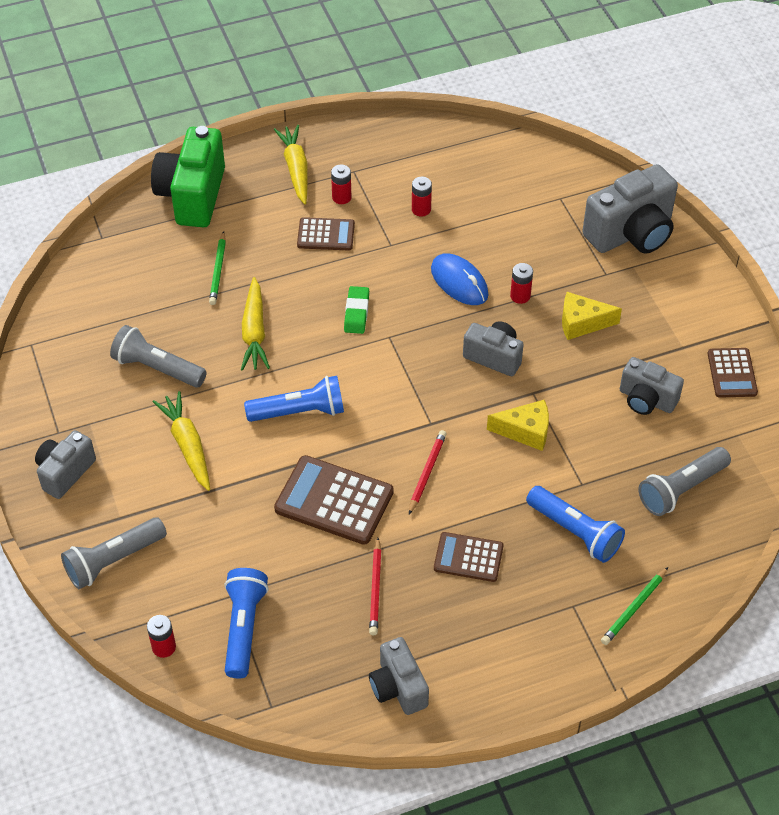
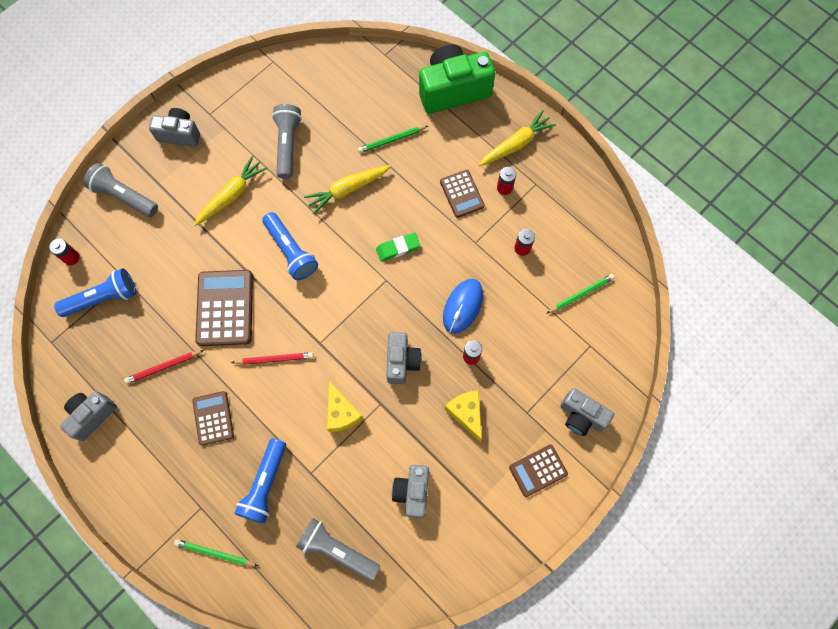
camera: 65 degrees right, 20 degrees up
(500, 183) = (581, 294): none -> green pencil
(631, 233) = (581, 416): grey camera -> grey camera, size x0.60
(732, 373) = (471, 551): brown calculator -> brown calculator (538, 470)

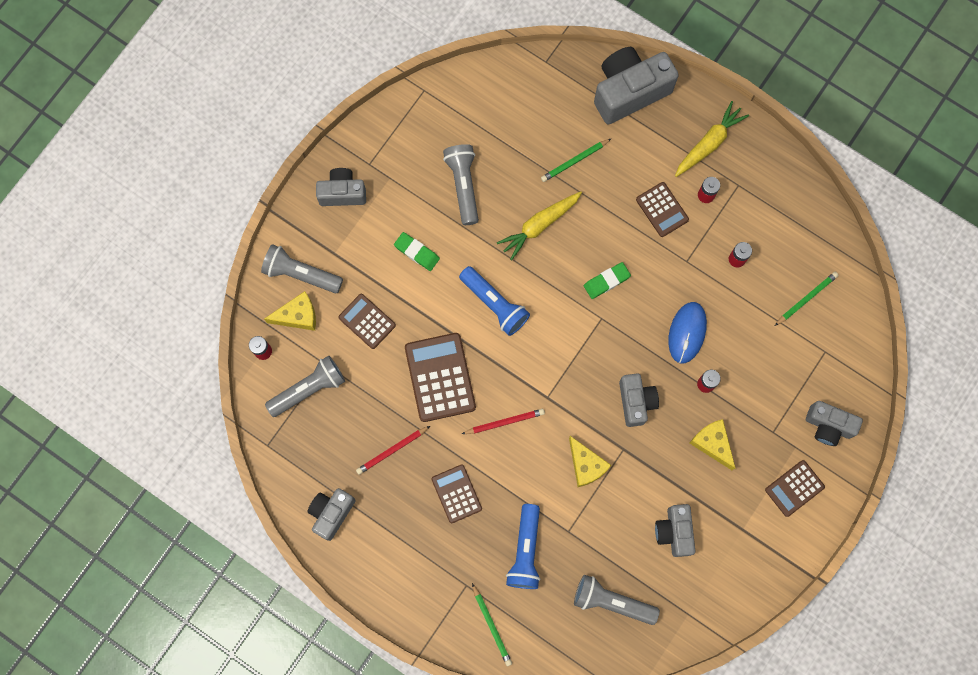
camera: 10 degrees left, 5 degrees up
(103, 298) = (309, 389): blue flashlight -> grey flashlight
(111, 232) = (298, 316): none -> yellow cheese
(172, 247) = (367, 321): none -> brown calculator
(215, 553) = (491, 626): green pencil -> green pencil turned 120 degrees counterclockwise
(232, 195) = (417, 252): yellow carrot -> green eraser
(453, 90) = (629, 91): green camera -> grey camera

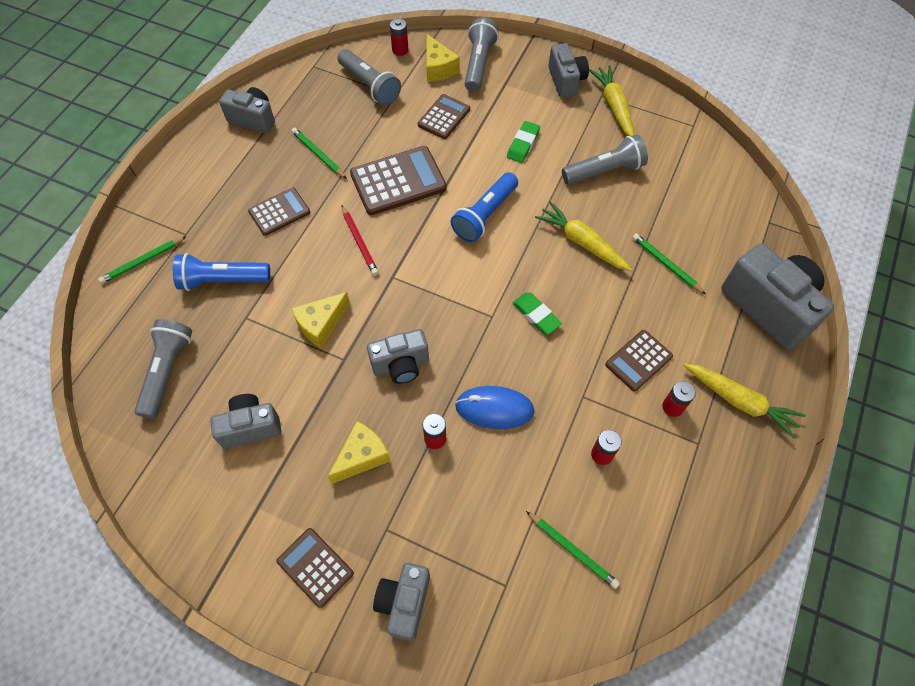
camera: 80 degrees right, 15 degrees down
(385, 156) = (613, 106): none -> yellow carrot
(392, 450) = (318, 154): red pencil -> green pencil

